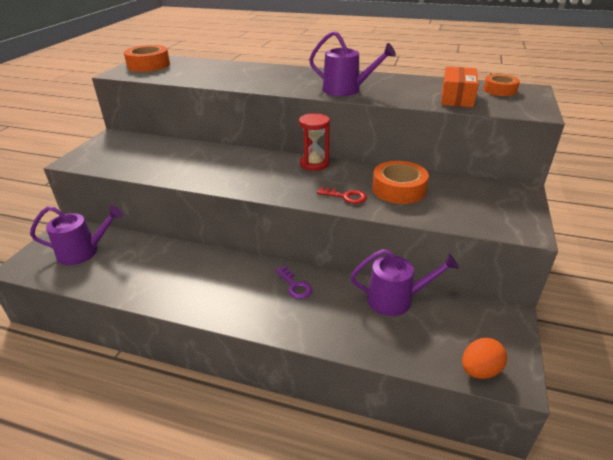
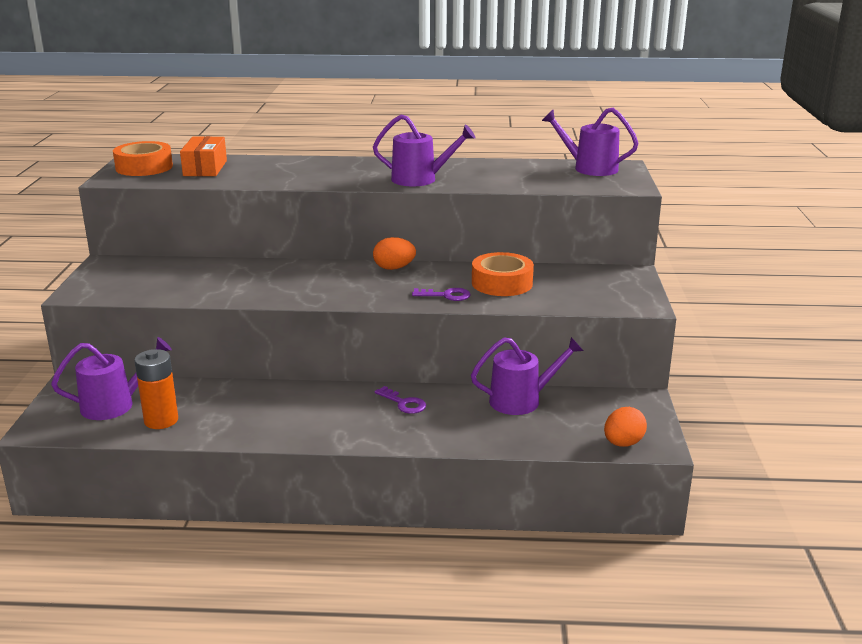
camera: 15 degrees left, 10 degrees down
(106, 273) = (161, 420): none -> orange battery
(314, 164) = (394, 268): red hourglass -> orange egg
(346, 197) = (446, 295): red key -> purple key
(457, 97) = (547, 179): orange box -> orange box (205, 168)
(499, 90) = (590, 168): orange tape -> purple watering can

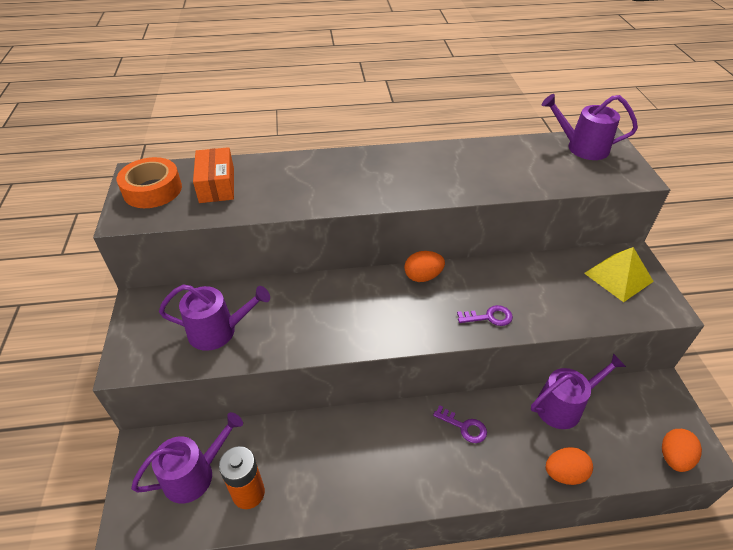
camera: 10 degrees left, 20 degrees up
(419, 179) = (437, 184): purple watering can -> purple watering can (218, 331)
(493, 441) = (564, 473): none -> orange egg
(502, 283) = (530, 289): orange tape -> none
(604, 283) = (618, 277): none -> yellow pyramid

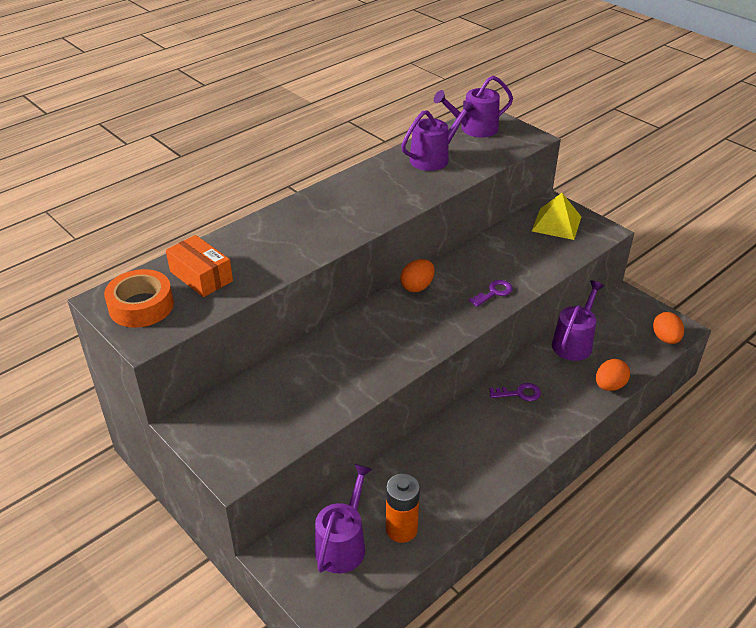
camera: 35 degrees left, 5 degrees down
(218, 331) = (289, 407): purple watering can -> purple watering can (433, 158)

